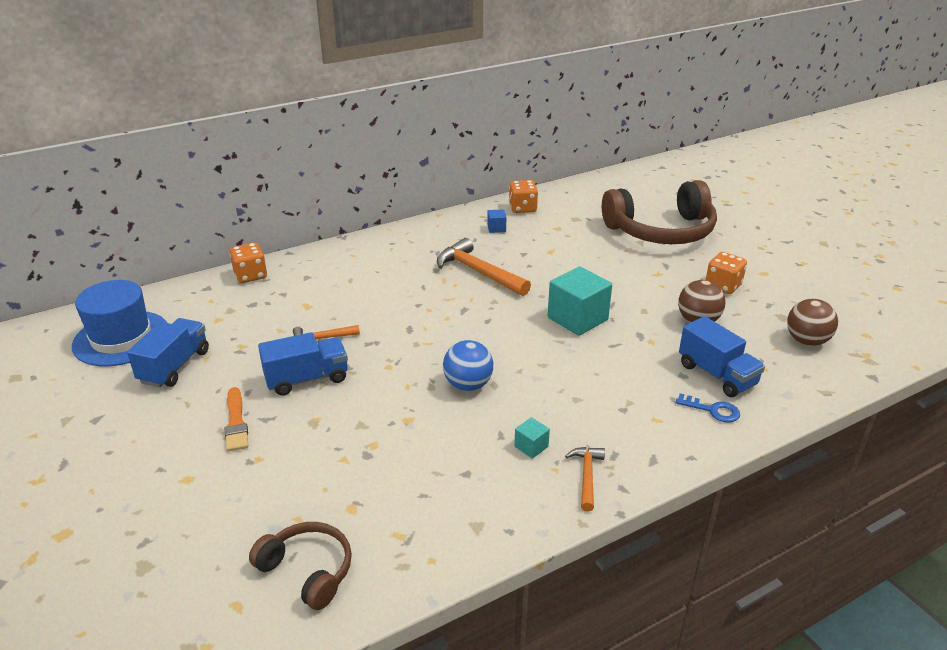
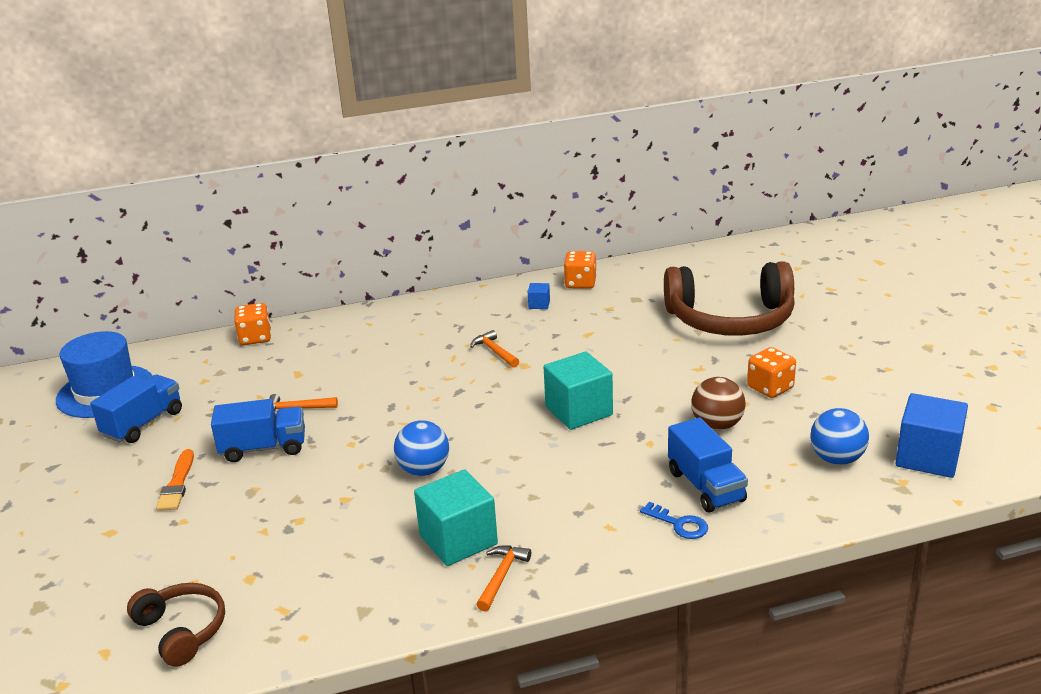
camera: 15 degrees right, 5 degrees down
(478, 272) = (494, 351): orange hammer -> orange hammer, size x0.54
(531, 446) = (458, 540): turquoise cube -> turquoise cube, size x2.18
(806, 341) = (836, 459): brown ball -> blue ball
(874, 333) = (927, 457): none -> blue cube

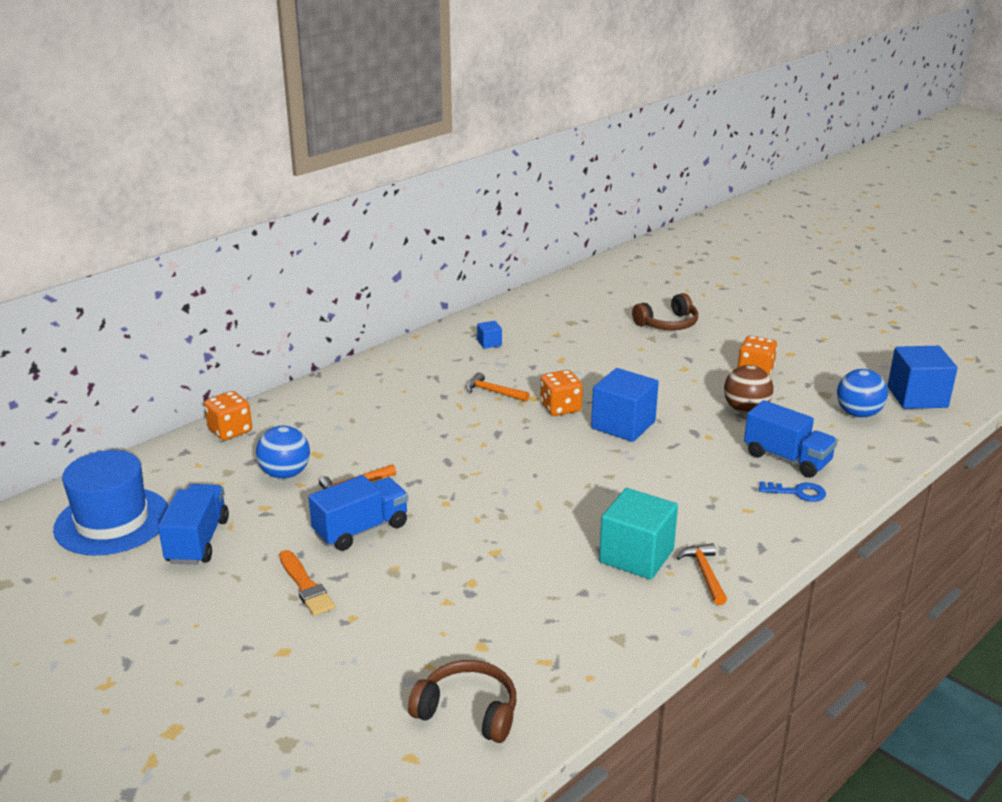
camera: 30 degrees left, 0 degrees up
(424, 470) = (541, 507): blue ball -> blue ball (285, 474)
(579, 411) = (623, 425): turquoise cube -> blue cube
(580, 283) = (507, 318): orange dice -> orange dice (560, 408)
(730, 319) = (667, 324): brown headphones -> brown headphones, size x0.52

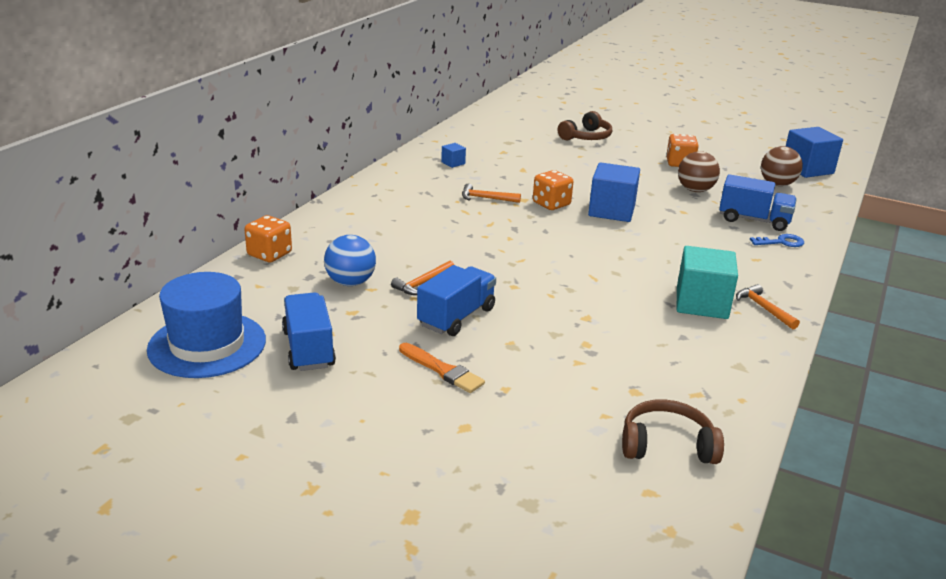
camera: 20 degrees left, 0 degrees up
(858, 414) = (777, 184): blue ball -> brown ball

